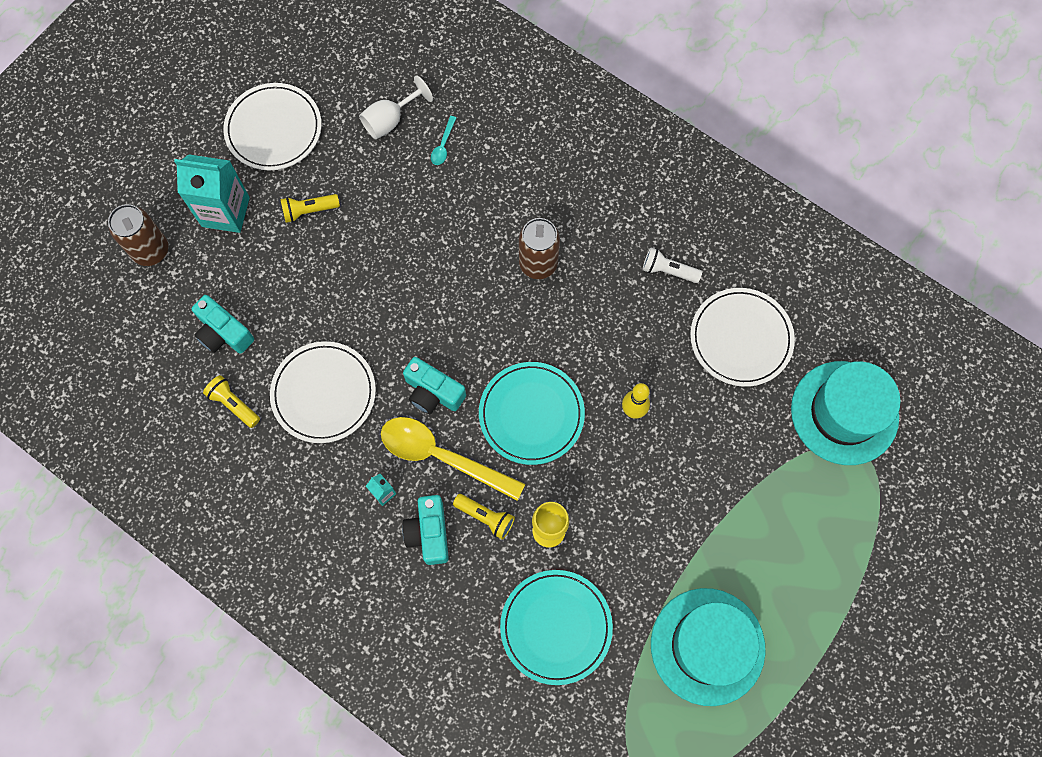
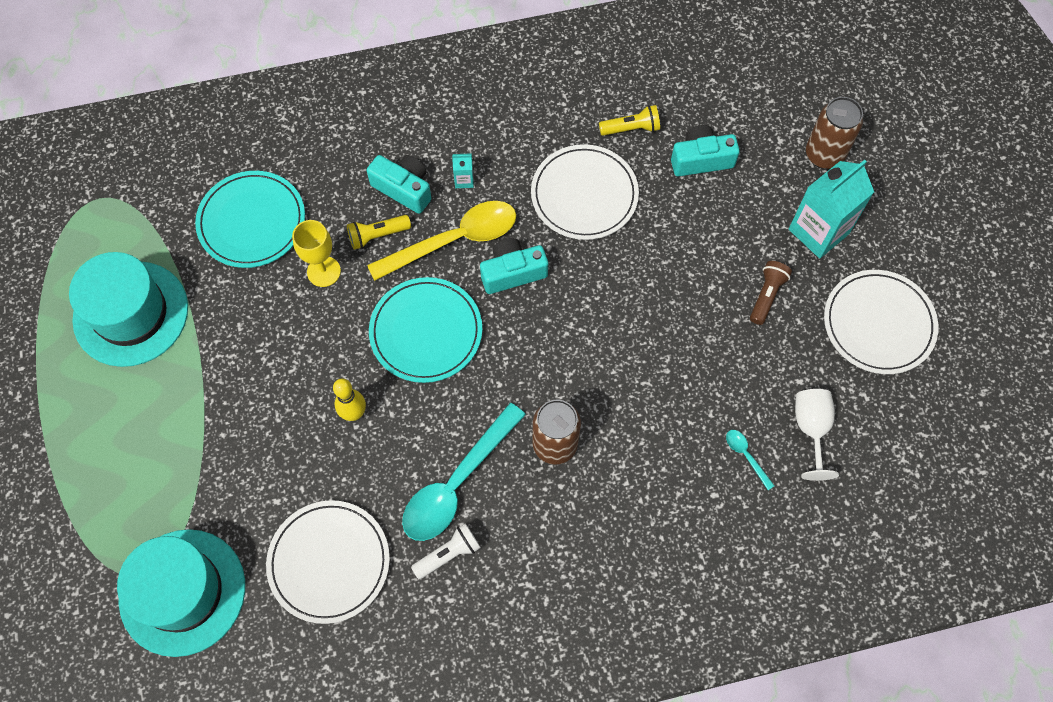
camera: 130 degrees right, 5 degrees down
(309, 211) = (766, 295): yellow flashlight -> brown flashlight
(618, 303) = (457, 482): none -> turquoise spoon

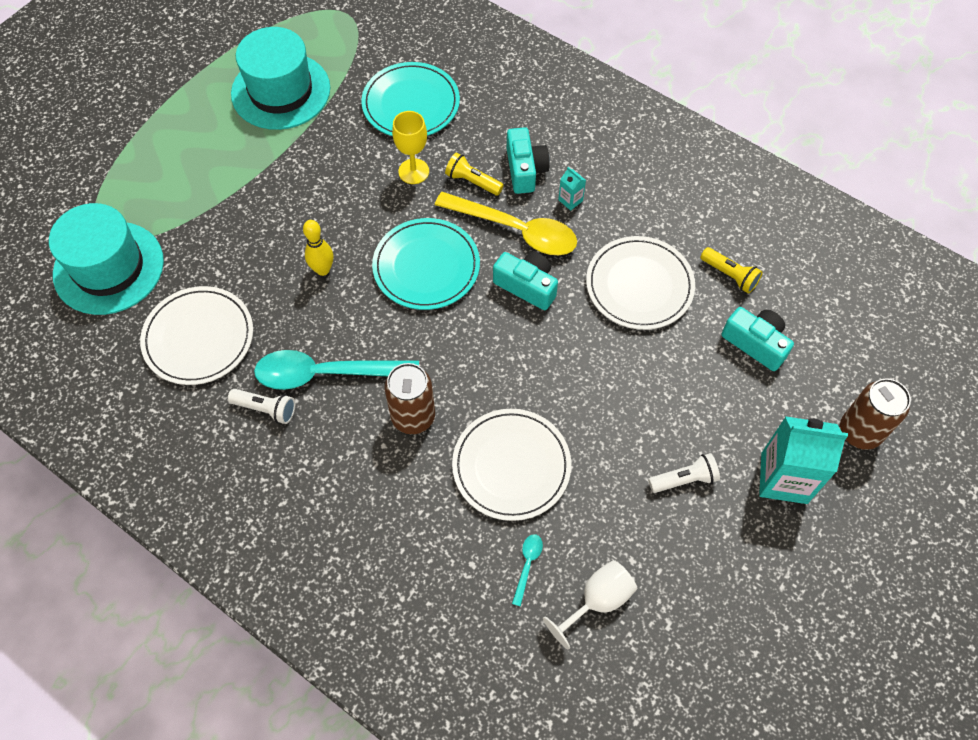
camera: 50 degrees right, 5 degrees down
(766, 295) = (684, 479): brown flashlight -> white flashlight
(878, 323) = (746, 588): white plate -> white plate (511, 466)

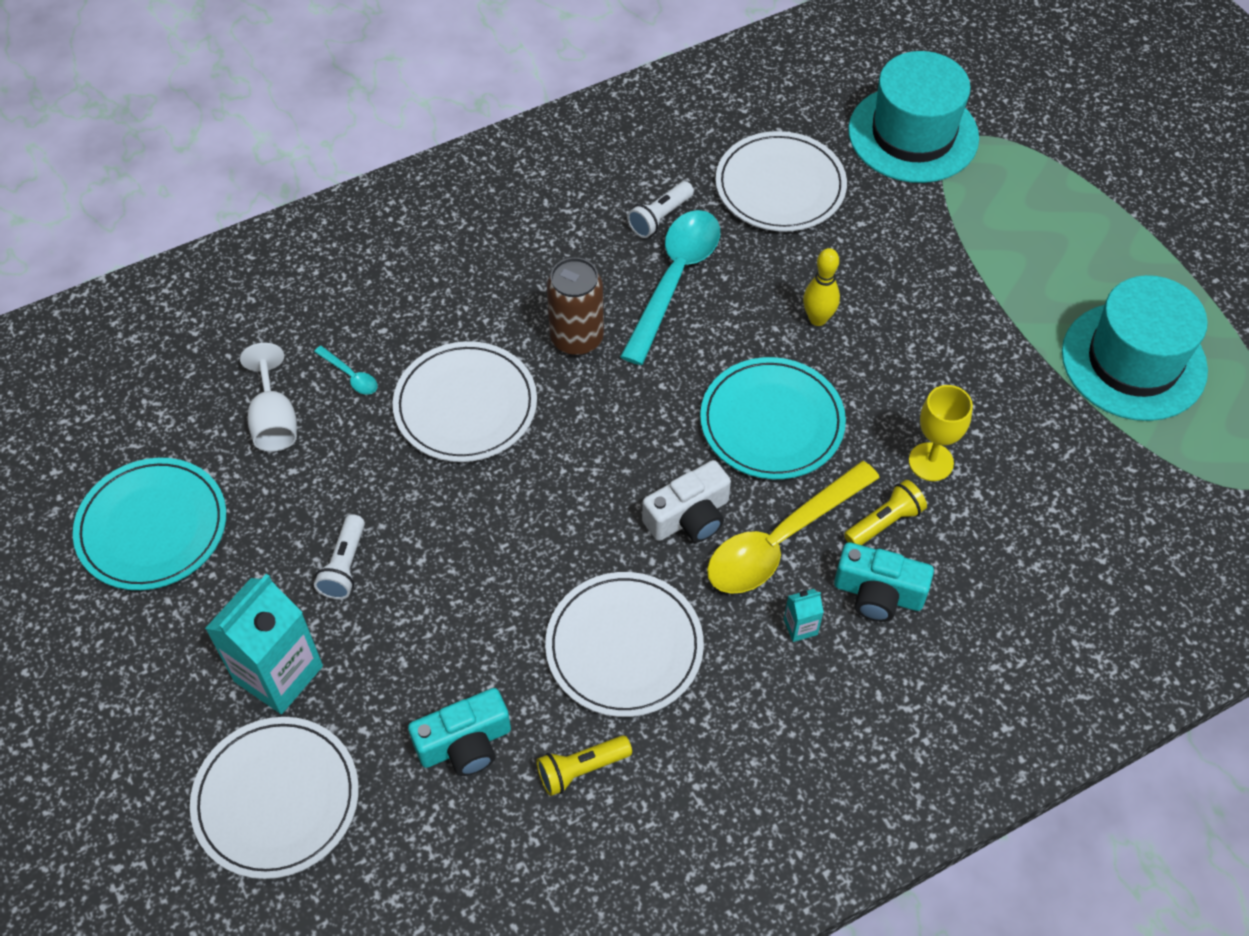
camera: 115 degrees right, 5 degrees down
(411, 103) = (1056, 501): turquoise plate -> turquoise plate (152, 527)
(527, 286) = (689, 517): turquoise camera -> white camera
(859, 432) = (276, 799): brown can -> white plate

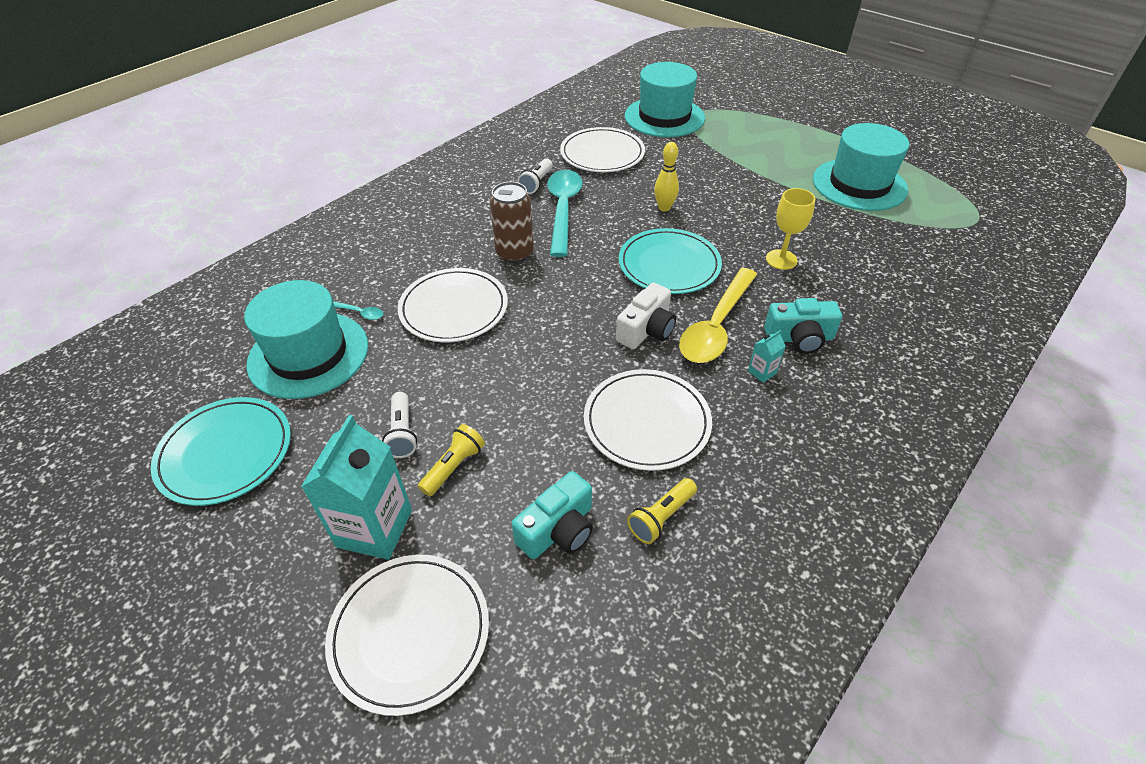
camera: 20 degrees left, 10 degrees down
(274, 420) = (308, 354): white goblet -> turquoise hat
(884, 522) = (775, 298): yellow flashlight -> yellow flashlight (454, 467)

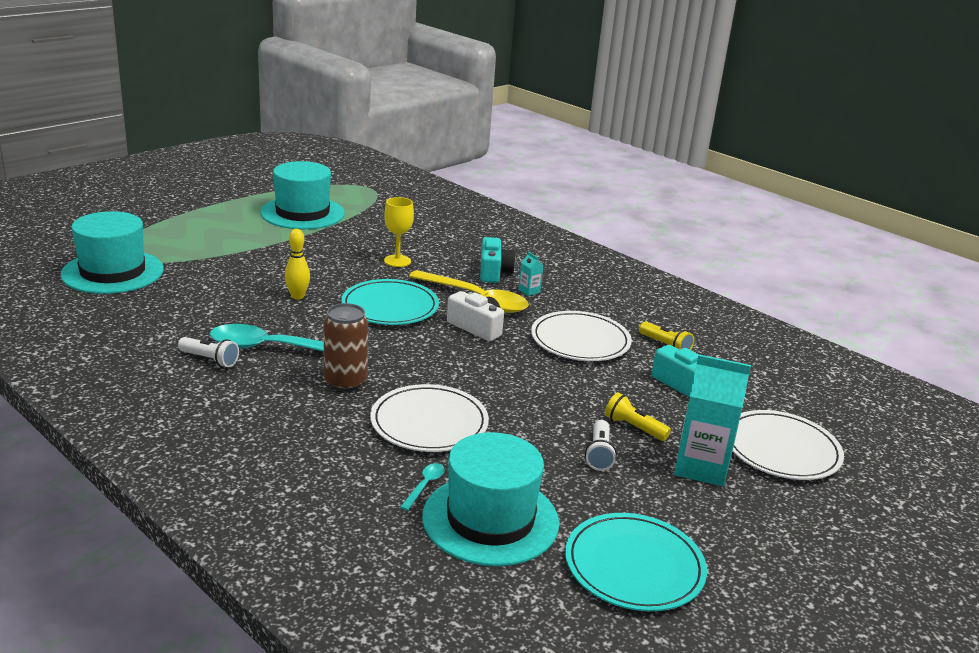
camera: 90 degrees left, 20 degrees down
(402, 433) = (599, 454): white flashlight -> white flashlight turned 105 degrees clockwise
(602, 154) = (170, 315): white plate -> none

